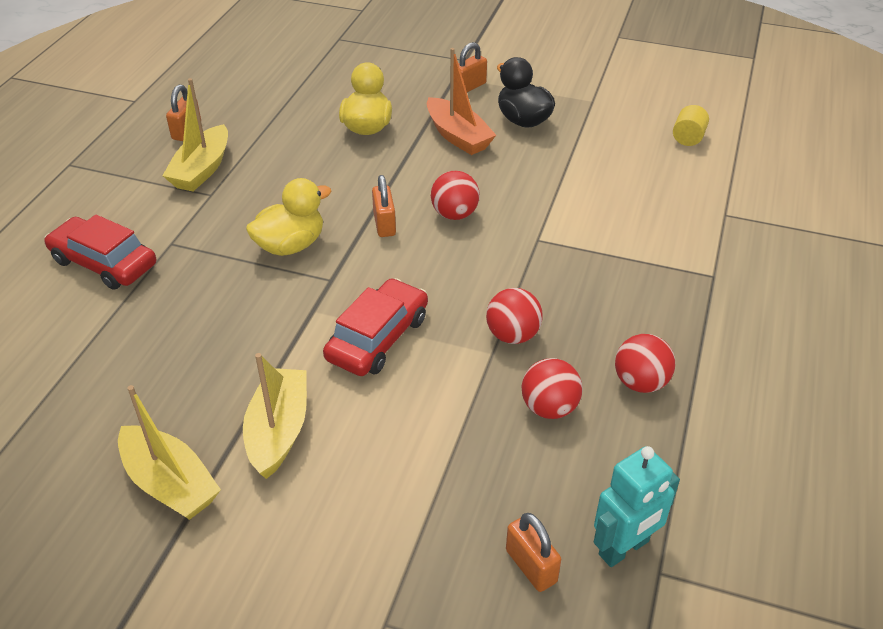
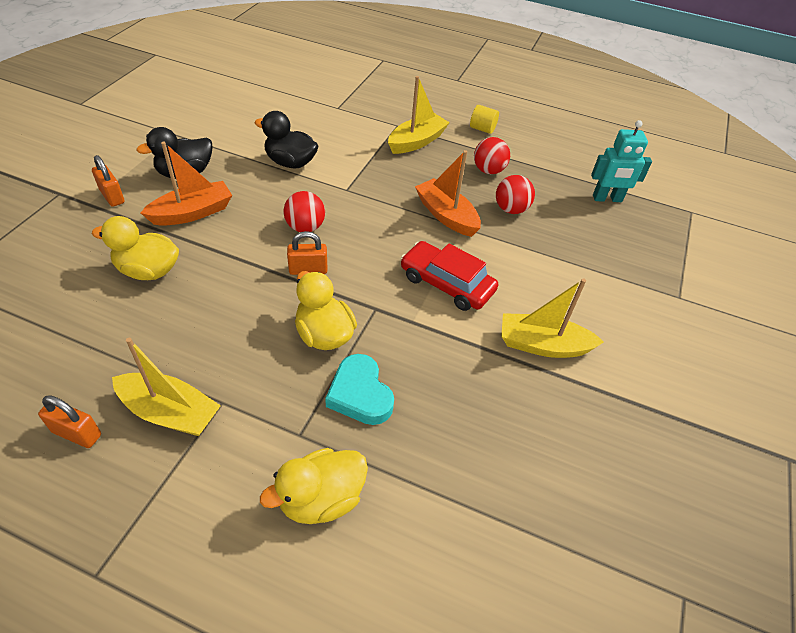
camera: 90 degrees left, 5 degrees up
(104, 263) = (321, 499): red car -> yellow duck
(170, 484) = (601, 413): yellow boat -> yellow boat (417, 142)
(213, 277) = (360, 394): none -> turquoise heart
(512, 335) = (446, 215): red ball -> orange boat
(531, 566) = (626, 234): orange padlock -> none
(574, 189) = (290, 162): none -> black duck
(624, 548) = (607, 199): turquoise robot -> turquoise robot turned 120 degrees clockwise
(688, 138) = (246, 102): yellow cylinder -> yellow cylinder (482, 129)

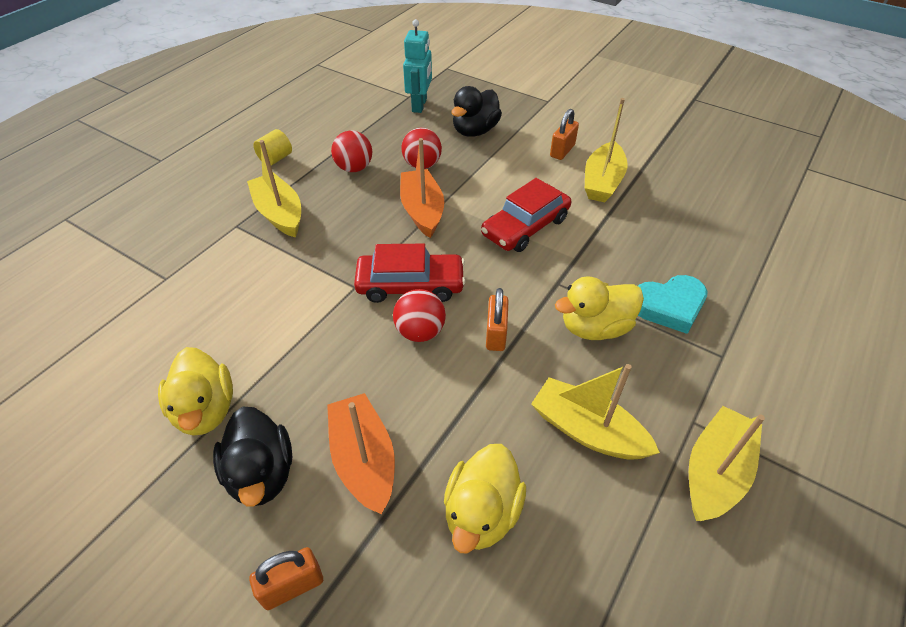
camera: 75 degrees left, 0 degrees up
(77, 433) = (761, 574): orange padlock -> orange padlock (562, 151)
(213, 327) = (587, 430): none -> yellow boat
(290, 162) = (279, 339): black duck -> black duck (475, 131)
(321, 499) = (786, 344): yellow duck -> yellow duck (205, 410)
(354, 217) = (410, 285): none -> red car
(446, 215) = (422, 211): orange boat -> orange boat turned 105 degrees clockwise

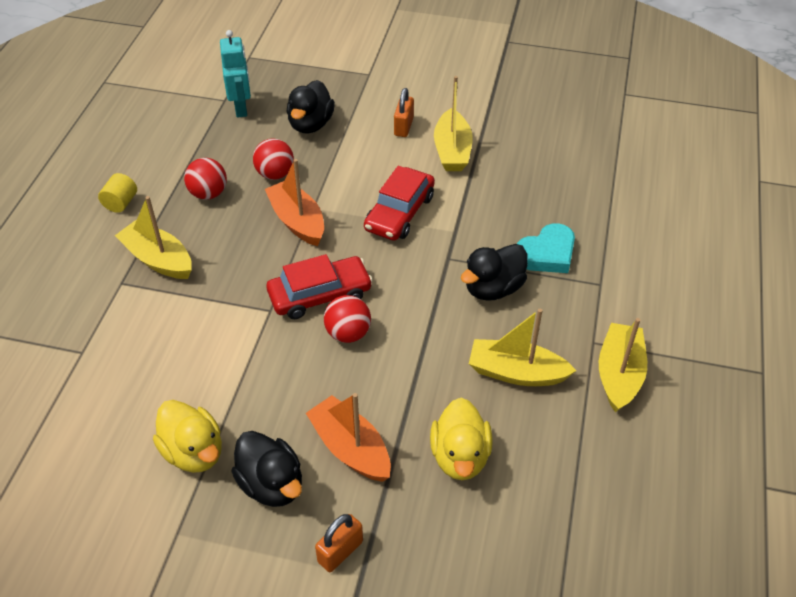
camera: 20 degrees left, 0 degrees up
(496, 334) = (413, 317): orange padlock -> none
(595, 327) = (493, 288): yellow duck -> black duck

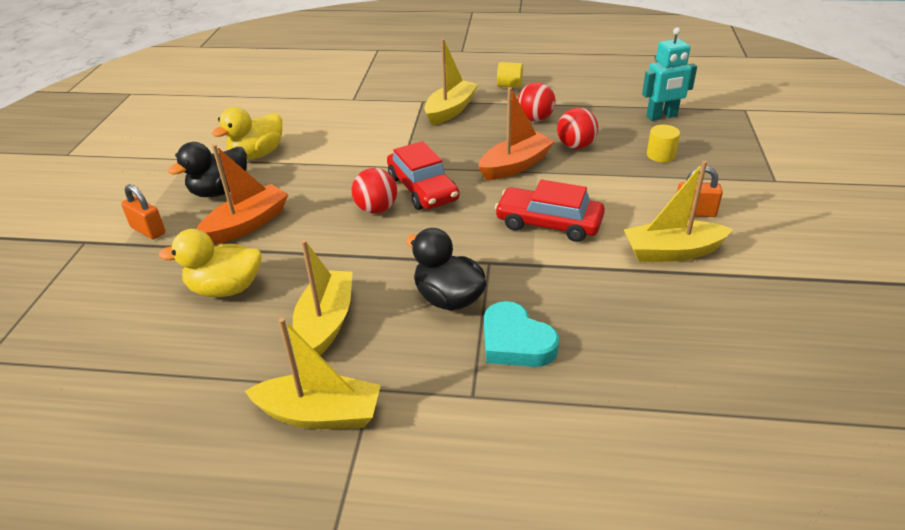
camera: 85 degrees right, 10 degrees down
(310, 124) = (661, 155): black duck -> yellow cylinder

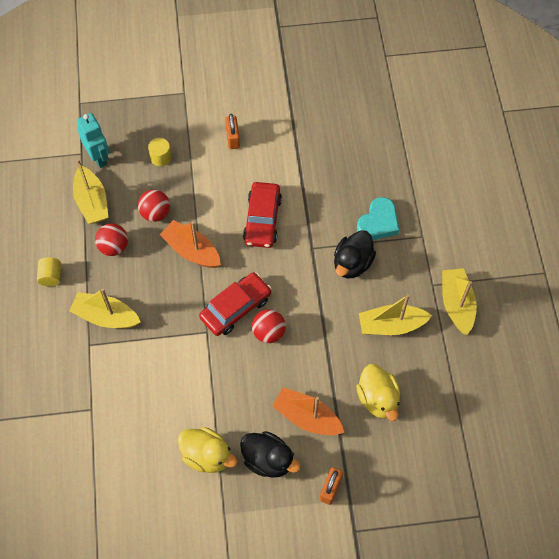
camera: 105 degrees left, 25 degrees up
(672, 252) = (278, 150): yellow boat -> yellow boat (92, 202)

